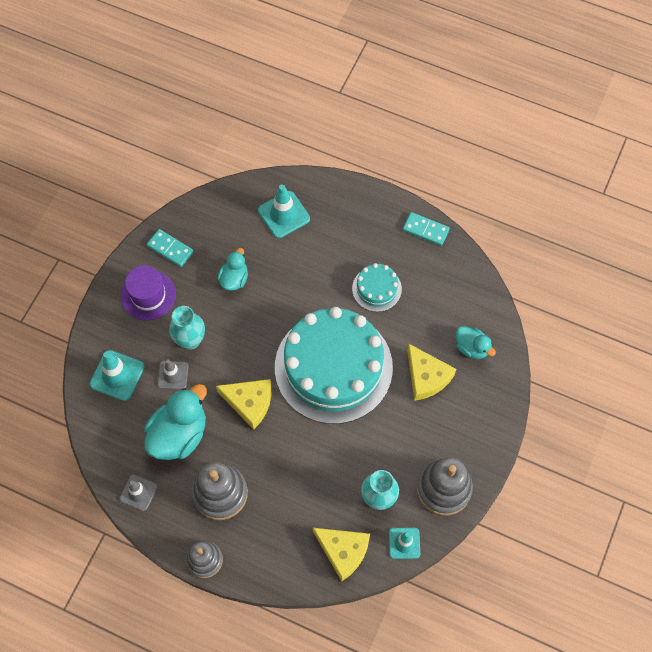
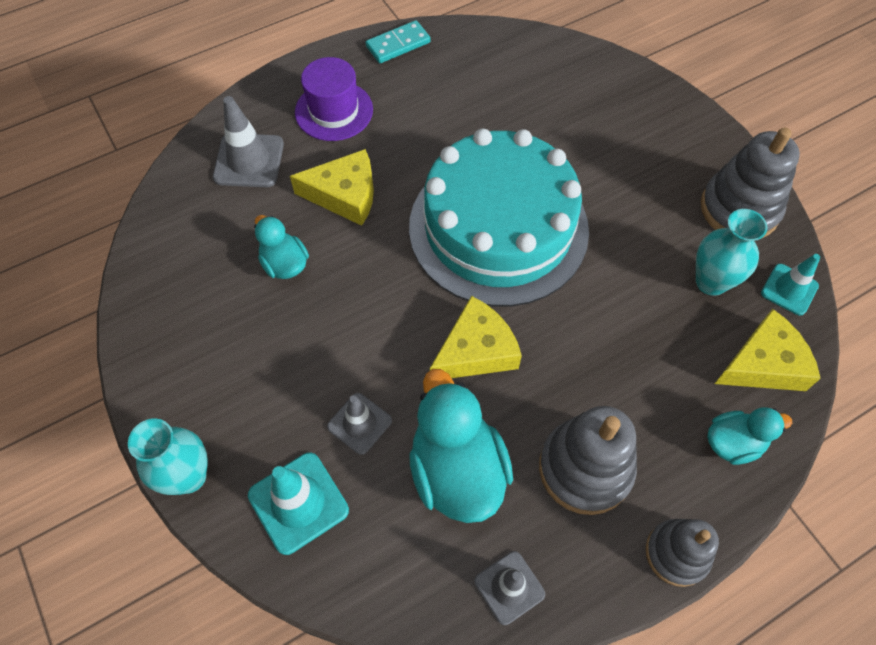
camera: 55 degrees left, 5 degrees down
(148, 295) = (212, 383): purple hat -> purple hat (334, 111)
(170, 249) = (171, 313): turquoise domino -> none
(190, 340) = (327, 369): turquoise vase -> turquoise vase (189, 476)
(284, 214) = (249, 161): turquoise traffic cone -> grey traffic cone
(376, 289) = (431, 127): turquoise cake -> none
(426, 377) = (582, 145): yellow cheese -> yellow cheese (345, 195)
(471, 348) = (577, 85): turquoise duck -> turquoise duck (733, 443)

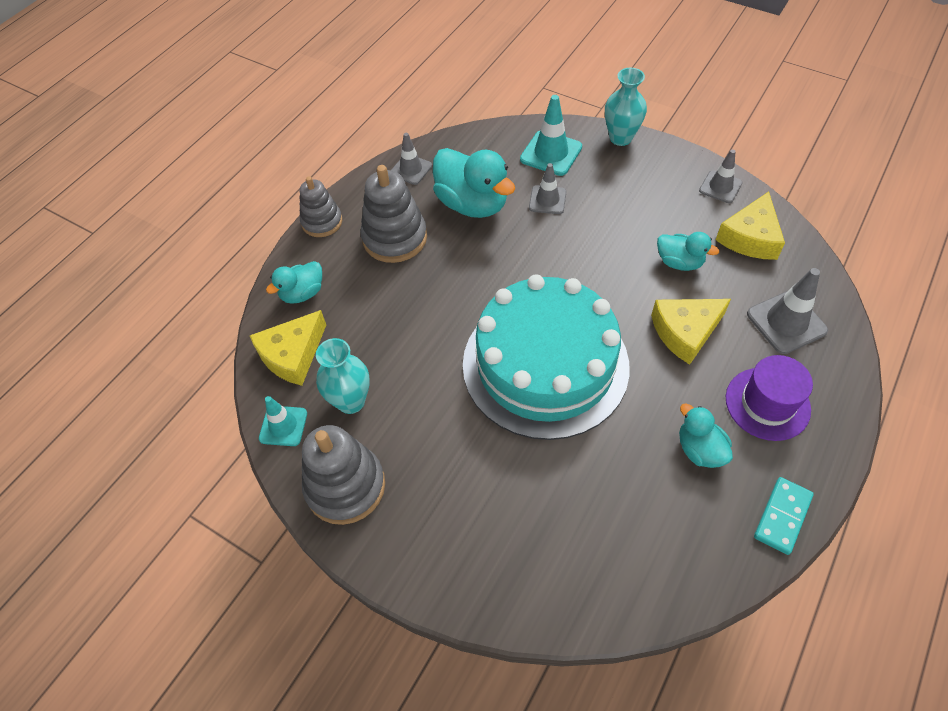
camera: 155 degrees right, 5 degrees down
(151, 330) = (720, 187): none -> grey traffic cone
(418, 105) = (699, 450): none -> turquoise duck
(476, 350) = (503, 270): yellow cheese -> yellow cheese (750, 237)

